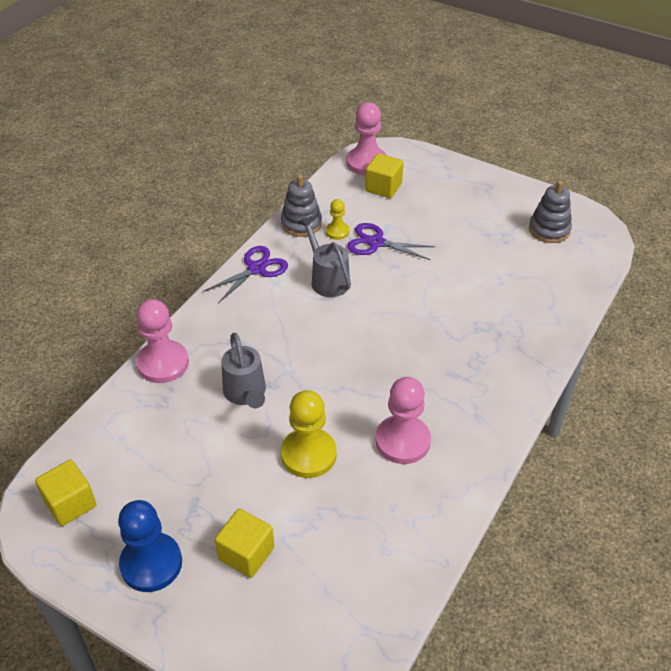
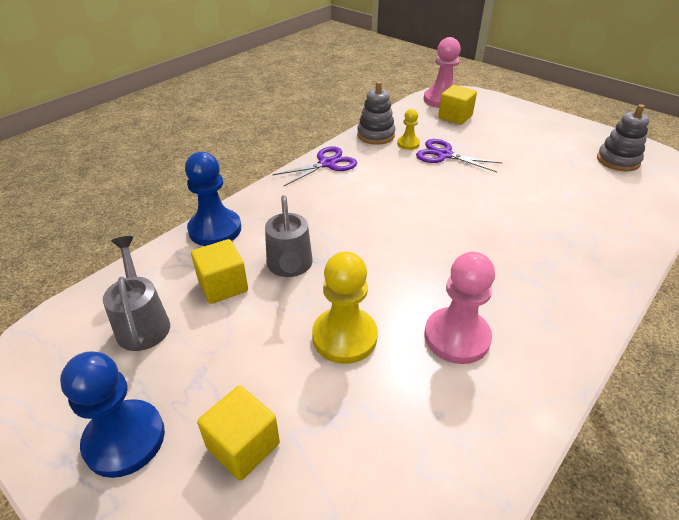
camera: 10 degrees right, 5 degrees down
(70, 503) = (65, 353): yellow cube -> yellow cube (223, 286)
(163, 363) = (215, 229): pink pawn -> blue pawn
(327, 279) = (393, 178): grey watering can -> grey watering can (142, 322)

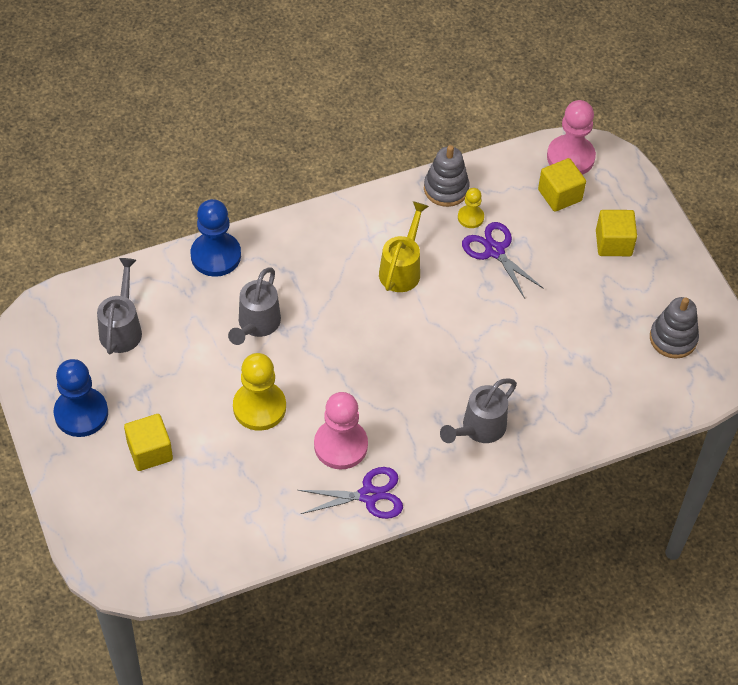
camera: 25 degrees right, 15 degrees up
(223, 286) = (194, 320): yellow cube -> yellow cube (613, 243)
(327, 164) = (365, 212): purple scissors -> purple scissors (369, 495)
(386, 186) = (402, 269): none -> yellow watering can
(561, 268) = (479, 428): none -> grey watering can

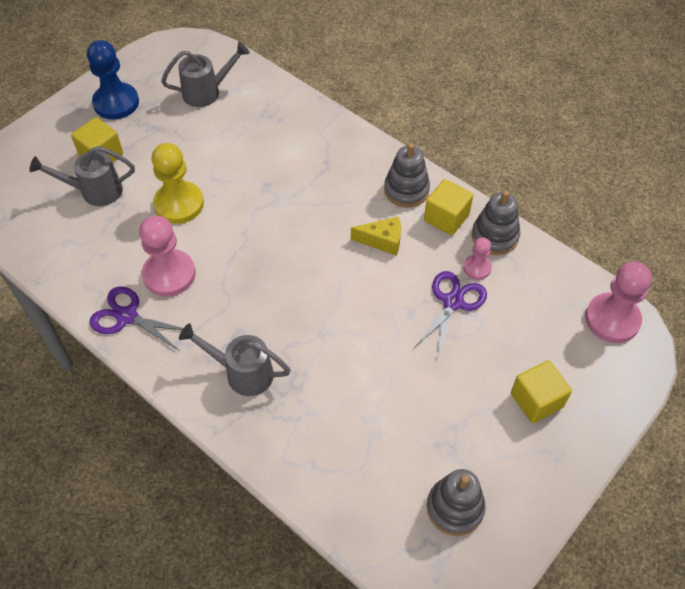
camera: 65 degrees right, 0 degrees up
(216, 256) = (311, 115): blue pawn -> none
(256, 325) = (260, 168): grey watering can -> grey watering can (95, 191)
(356, 225) = (406, 190): none -> grey stacking toy
(369, 495) = (127, 316): purple scissors -> purple scissors turned 150 degrees clockwise
(402, 269) = (382, 241): yellow watering can -> yellow cheese
(470, 217) = (477, 268): yellow pawn -> pink pawn
(559, 195) = (559, 329): yellow cube -> yellow cube (446, 218)

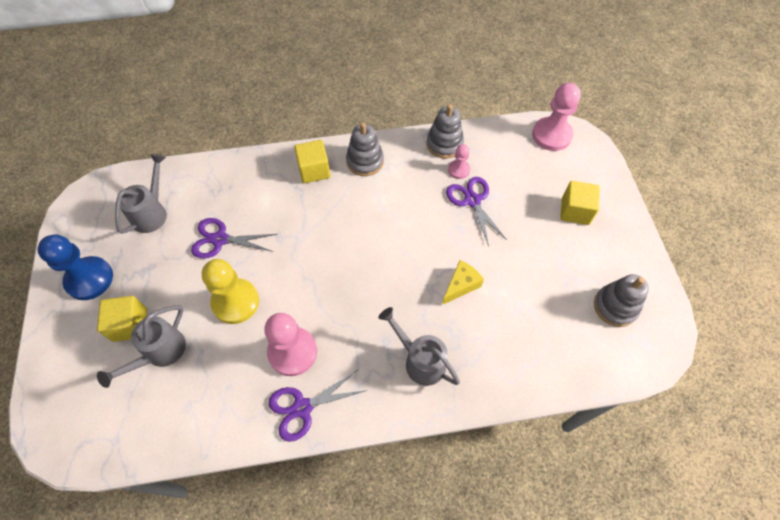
camera: 50 degrees left, 5 degrees up
(225, 151) = (220, 239): none -> purple scissors
(242, 372) = (420, 360): grey watering can -> grey watering can turned 75 degrees clockwise
(382, 241) = (391, 203): yellow cheese -> yellow cheese (461, 285)
(446, 218) = (407, 157): yellow cube -> yellow cube (314, 170)

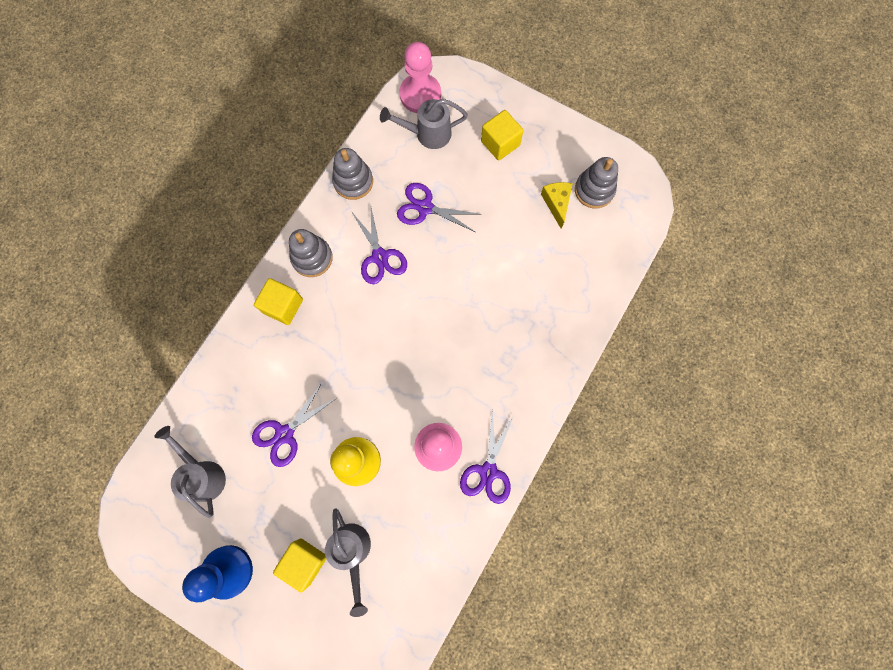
camera: 50 degrees left, 15 degrees up
(406, 200) = (379, 257): none -> purple scissors
(420, 360) = (521, 358): grey watering can -> grey watering can (428, 134)
(459, 170) = (388, 193): pink pawn -> none
(461, 285) = (488, 280): yellow cheese -> yellow cheese (556, 203)

